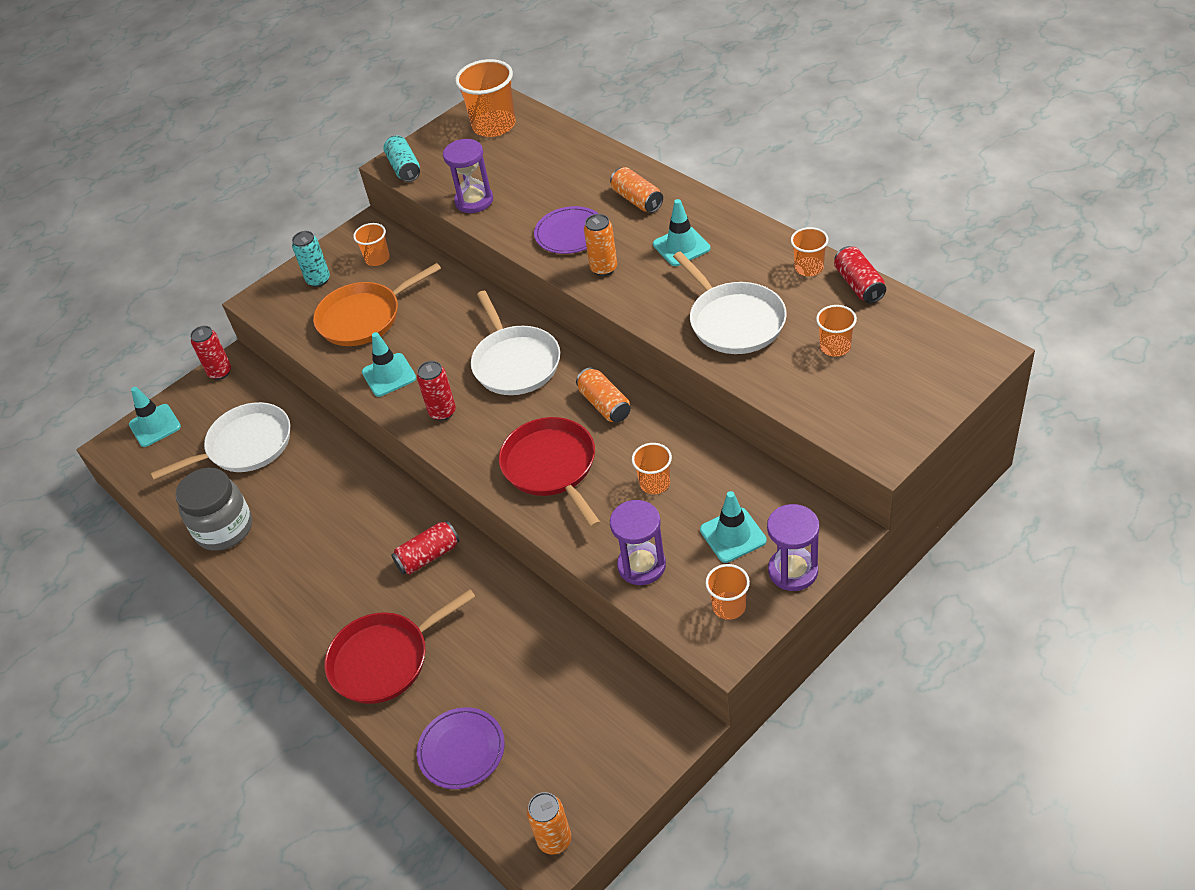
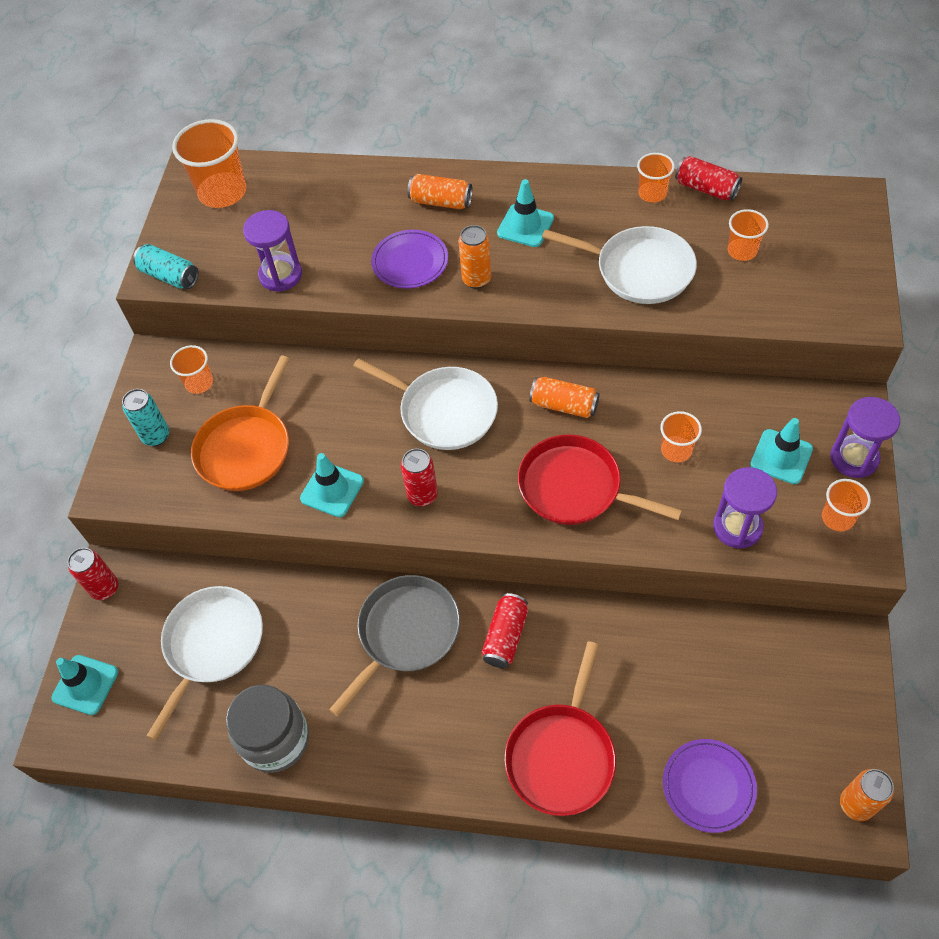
camera: 40 degrees left, 10 degrees up
(367, 512) = (406, 633): none -> grey pan

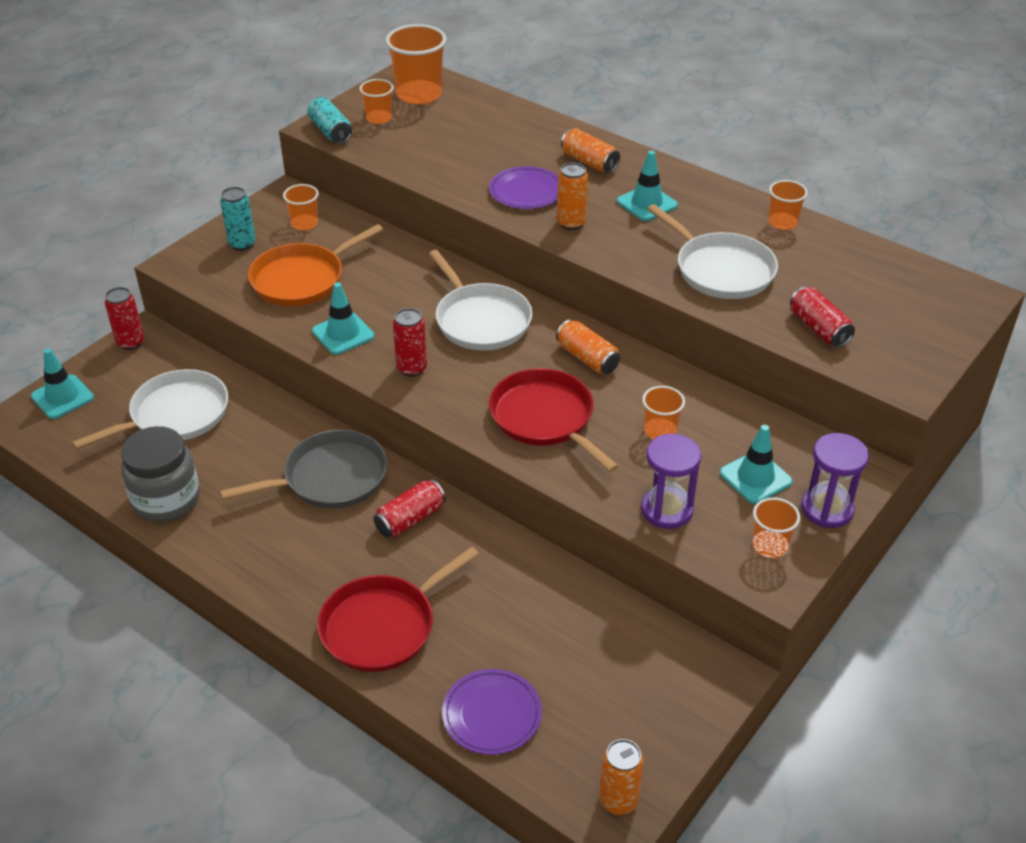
camera: 25 degrees right, 15 degrees down
(280, 275) = (415, 162): purple hourglass -> none
(706, 188) = (837, 237): red can -> red can (819, 328)
(742, 251) = (830, 292): orange cup -> orange cup (379, 118)

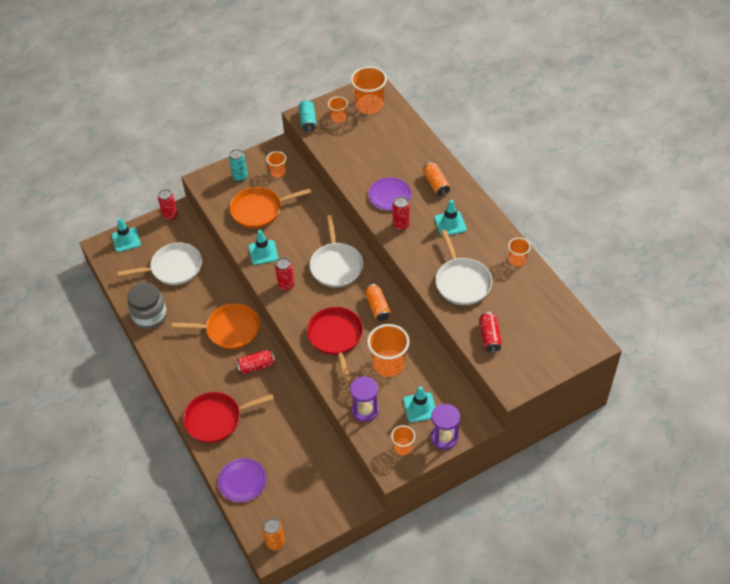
camera: 25 degrees right, 10 degrees up
(330, 478) = (230, 329): grey pan -> orange pan
(571, 223) = (401, 225): orange can -> red can
(660, 431) = (388, 364): orange cup -> orange cup, size x1.81

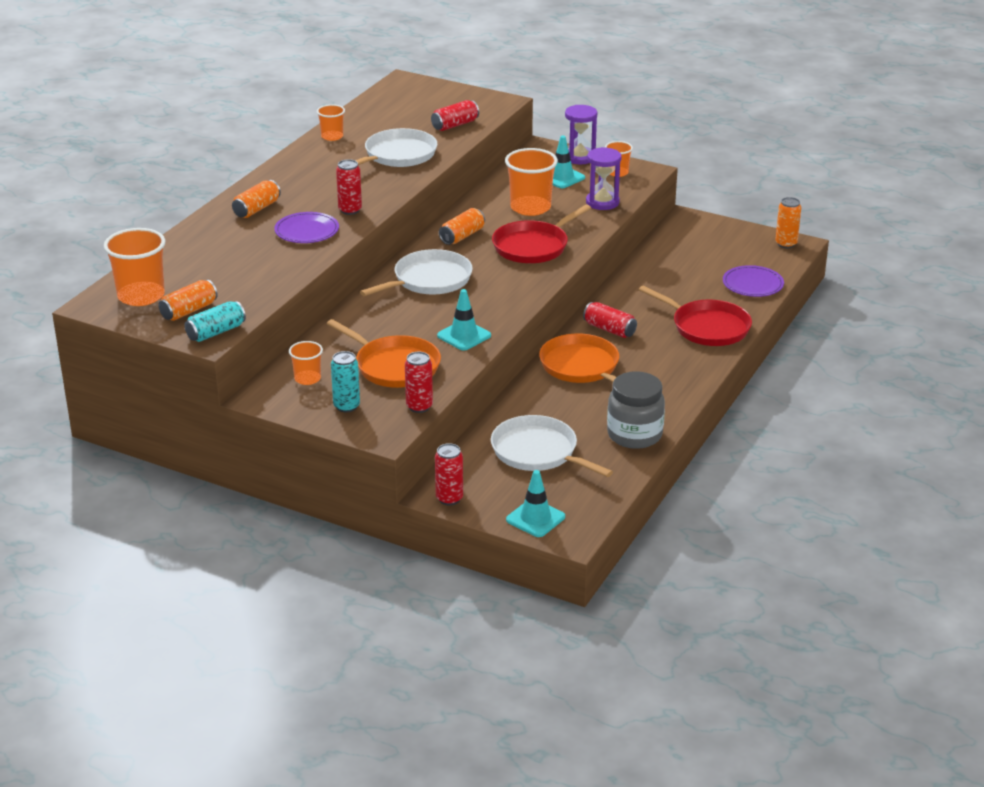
camera: 125 degrees left, 20 degrees down
(286, 285) = (497, 301): red can -> red can (419, 406)
(338, 118) = (189, 311): orange cup -> orange can
(450, 224) = (316, 184): turquoise traffic cone -> none

